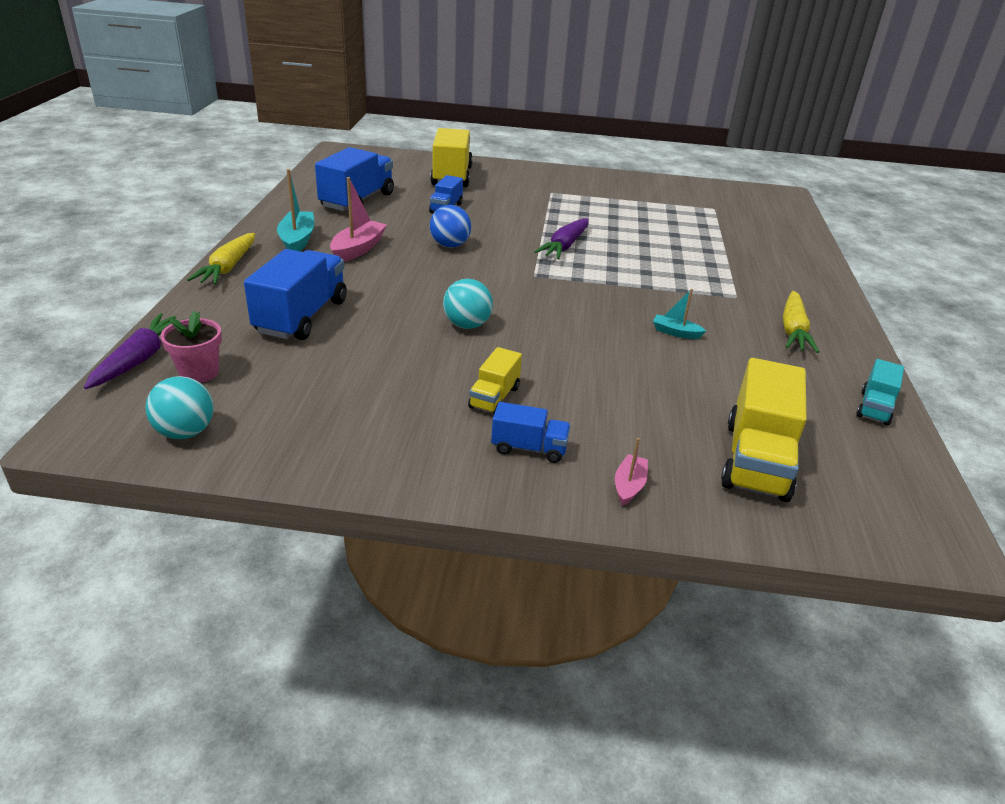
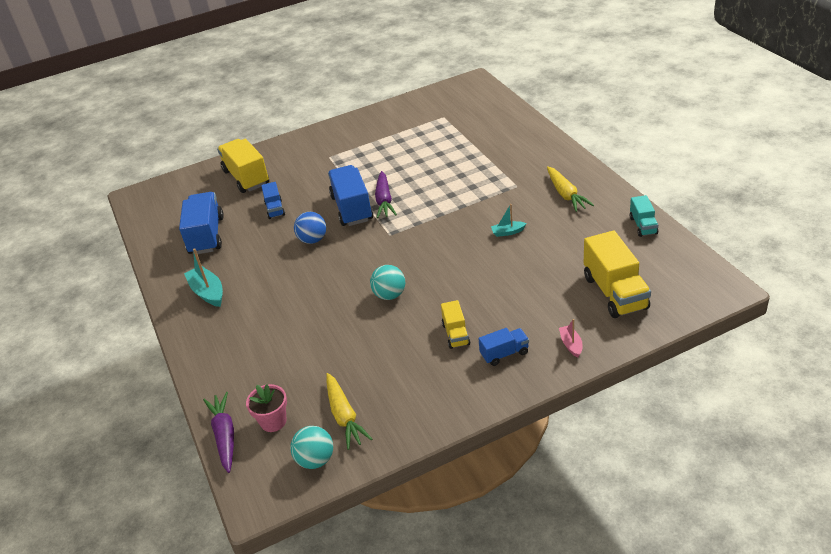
camera: 25 degrees left, 5 degrees up
(228, 267) = (189, 340): yellow carrot -> yellow carrot (344, 416)
(302, 317) = (285, 347): blue truck -> blue truck (352, 208)
(358, 249) = (257, 276): pink boat -> none

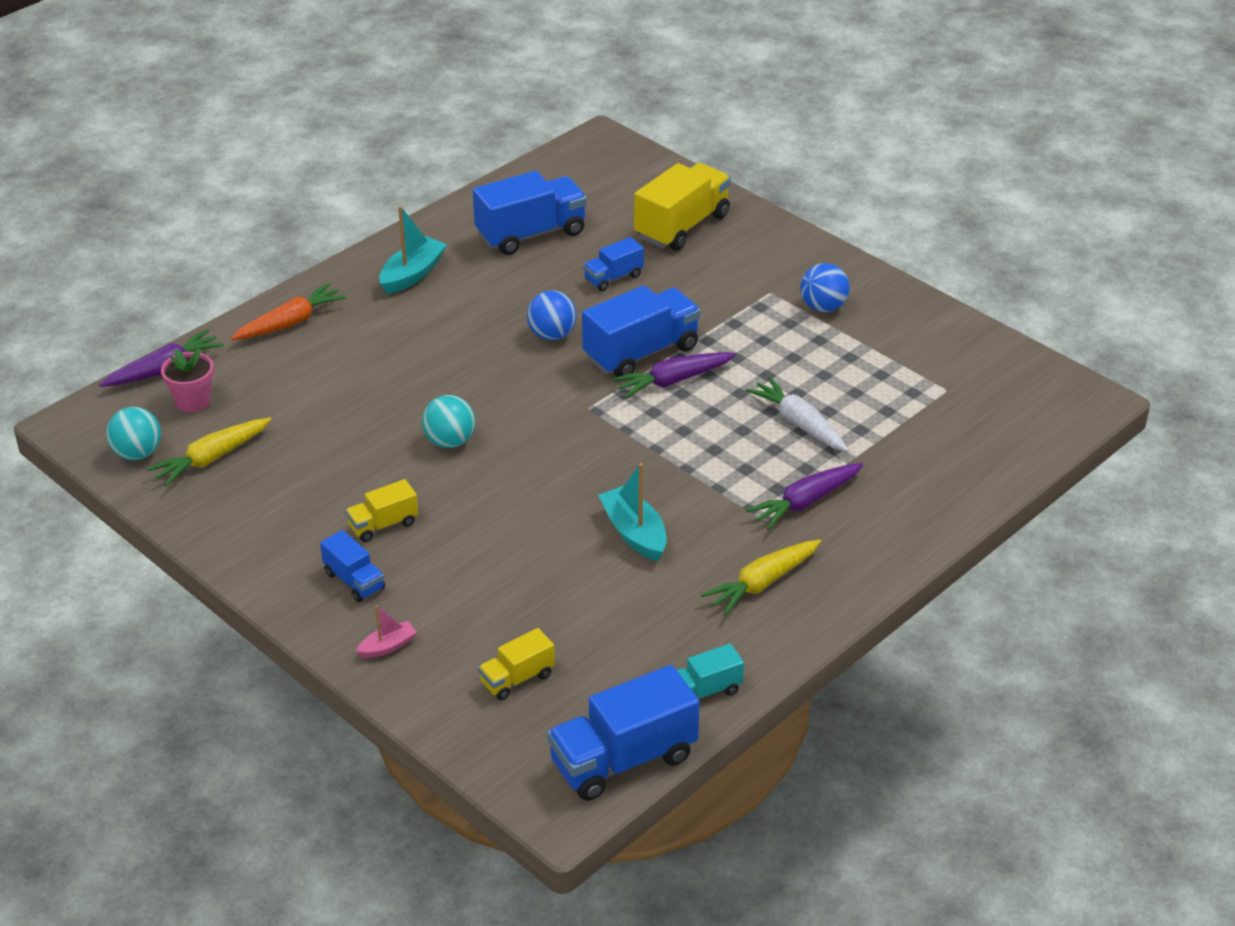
camera: 65 degrees right, 0 degrees up
(217, 358) = (290, 323): none -> orange carrot
(353, 142) = (823, 307): none -> blue ball
(445, 164) = (799, 424): none -> white carrot
(508, 171) = (805, 502): none -> purple carrot
(508, 232) = (634, 533): turquoise boat -> turquoise boat, size x1.74
(615, 292) = (517, 679): yellow truck -> yellow truck, size x0.54
(689, 261) = (623, 759): none -> blue truck

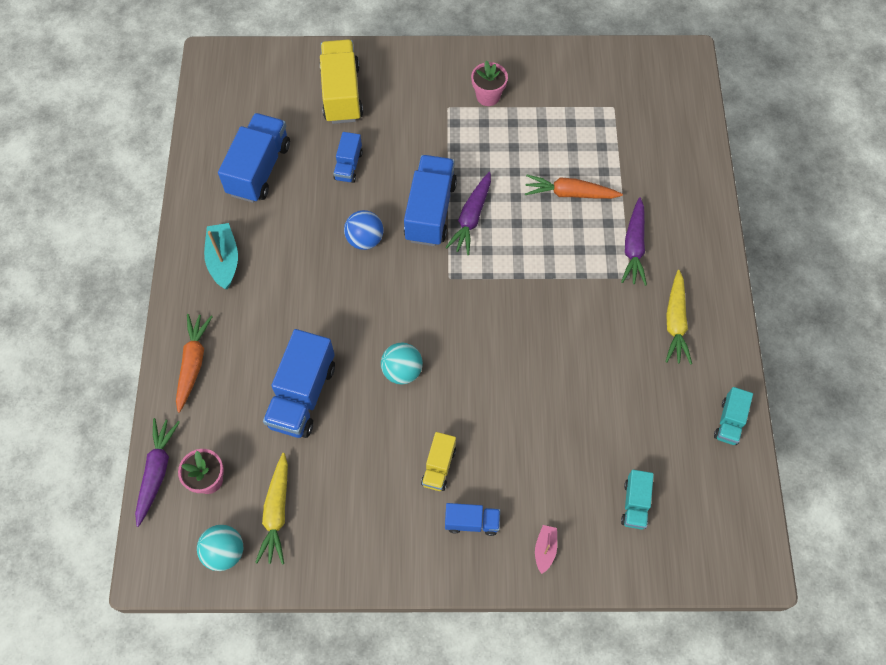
camera: 45 degrees left, 25 degrees up
(517, 679) = (635, 504): yellow truck -> turquoise truck
(623, 759) = (744, 504): blue truck -> blue truck (302, 395)
(634, 533) = (576, 346): turquoise boat -> none
(799, 424) = (570, 193): white carrot -> orange carrot
(823, 307) = (488, 96): blue ball -> pink flower pot

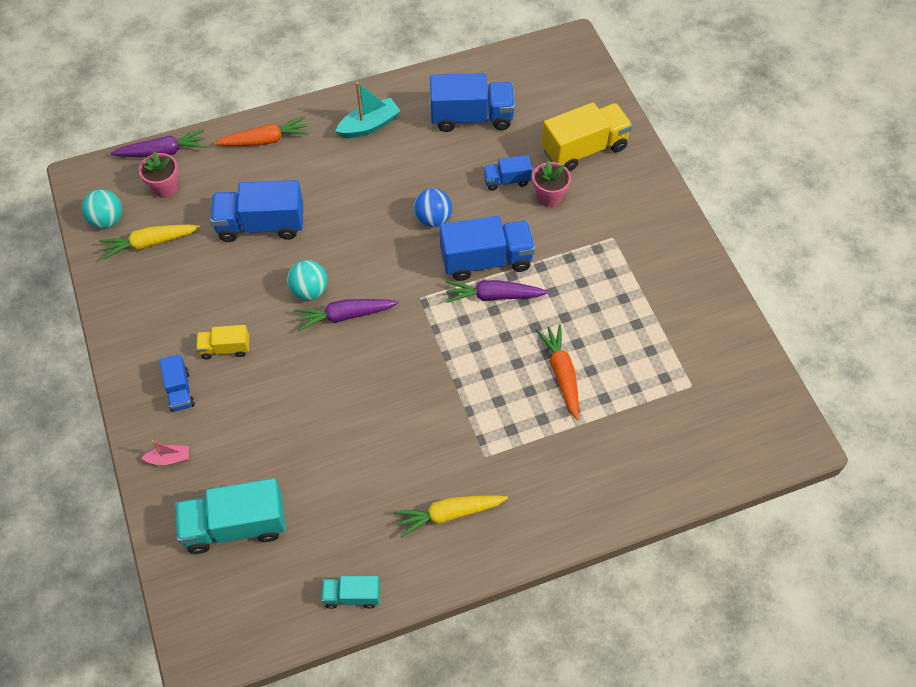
camera: 70 degrees right, 5 degrees down
(488, 96) = (644, 267): pink flower pot -> pink flower pot (549, 196)
(634, 247) = (523, 451): purple carrot -> purple carrot (345, 316)
(635, 504) = (235, 525): turquoise truck -> turquoise truck, size x1.87

